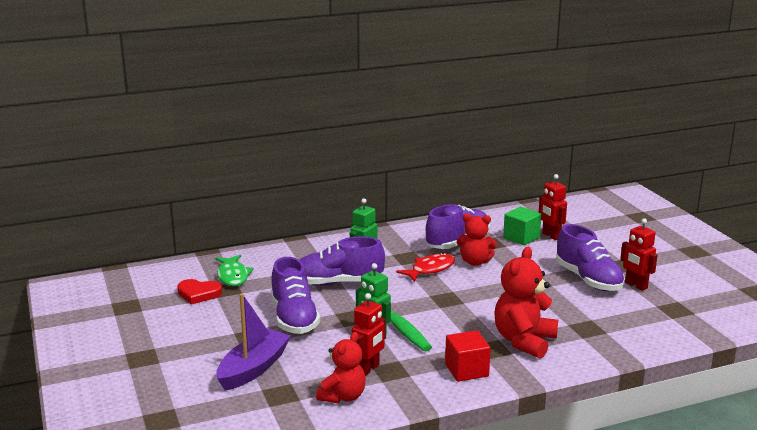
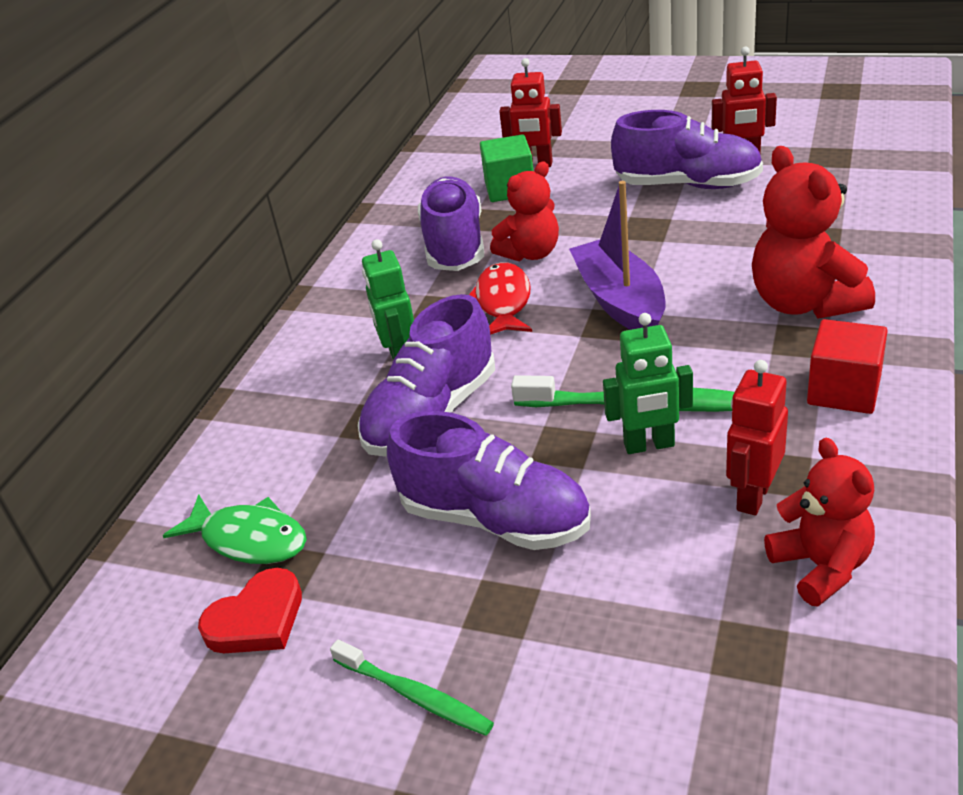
camera: 45 degrees left, 15 degrees up
(194, 336) = (415, 695): none -> green toothbrush
(253, 368) = (624, 653): purple boat -> purple boat (620, 301)
(368, 369) = (753, 496): red robot -> red robot turned 135 degrees counterclockwise

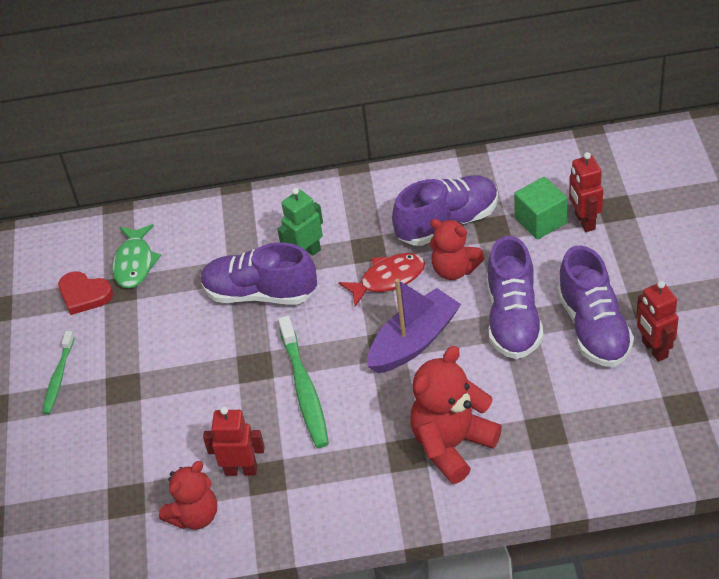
camera: 65 degrees right, 10 degrees up
(495, 519) = (183, 359): purple shoe -> purple shoe (513, 319)
(649, 445) = (269, 407): green robot -> none
(844, 390) = (357, 490): red cube -> none

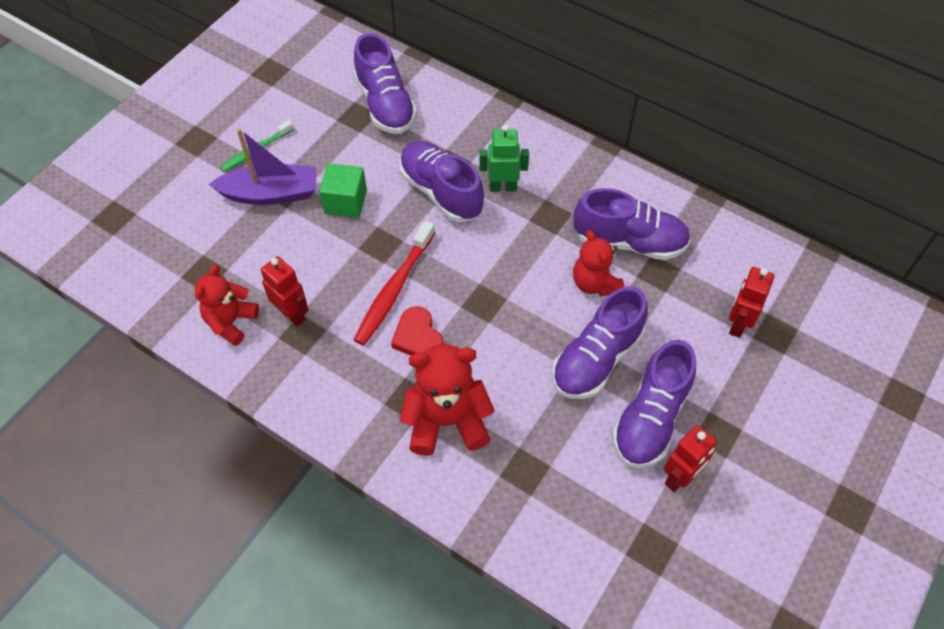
camera: 35 degrees right, 10 degrees up
(84, 295) = (331, 103): red heart -> red heart (418, 337)
(135, 263) = (385, 104): green fish -> purple shoe
(195, 515) = (231, 322): red teddy bear -> red teddy bear turned 120 degrees clockwise
(304, 389) = (394, 289): green toothbrush -> red toothbrush
(388, 279) = (539, 252): red fish -> none
(414, 341) = (506, 316): purple boat -> purple boat (271, 194)
(540, 221) = (703, 296): green cube -> green cube (345, 202)
(654, 349) = (679, 478): red robot -> red robot turned 150 degrees counterclockwise

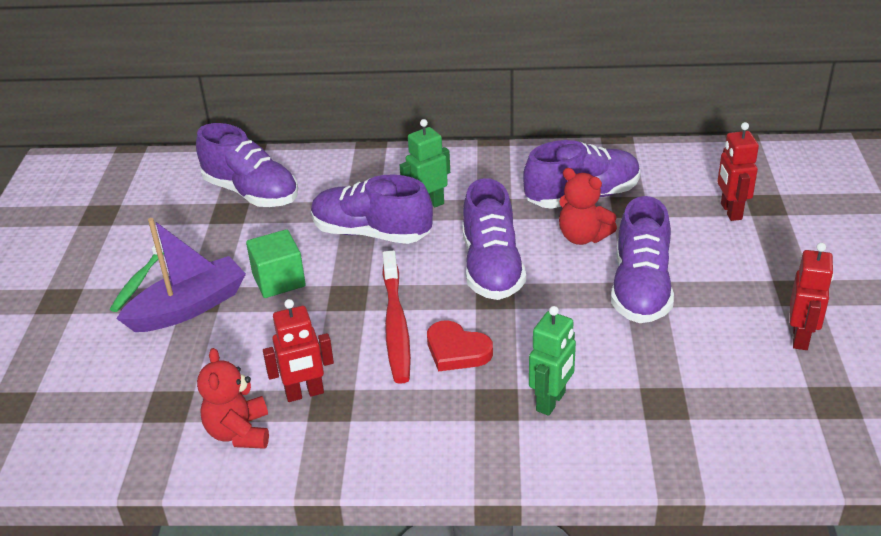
camera: 30 degrees left, 20 degrees down
(292, 314) = (304, 393): red robot -> red robot turned 150 degrees clockwise
(447, 421) = (551, 402): red teddy bear -> green robot
(650, 418) = (731, 308): purple shoe -> purple shoe (492, 267)

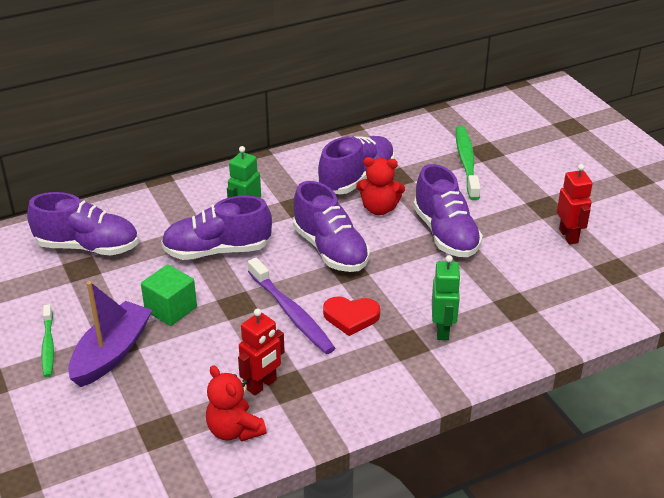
camera: 30 degrees left, 0 degrees up
(396, 325) = (291, 313): red toothbrush -> purple toothbrush
(730, 211) = (466, 162): red robot -> green toothbrush

